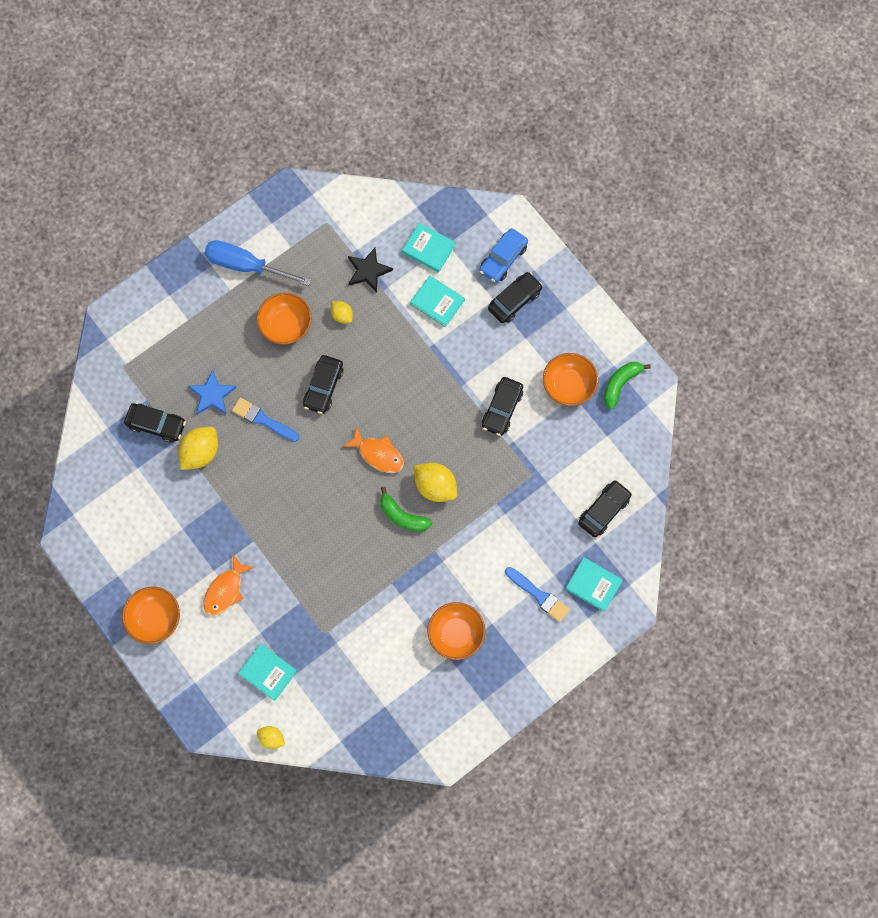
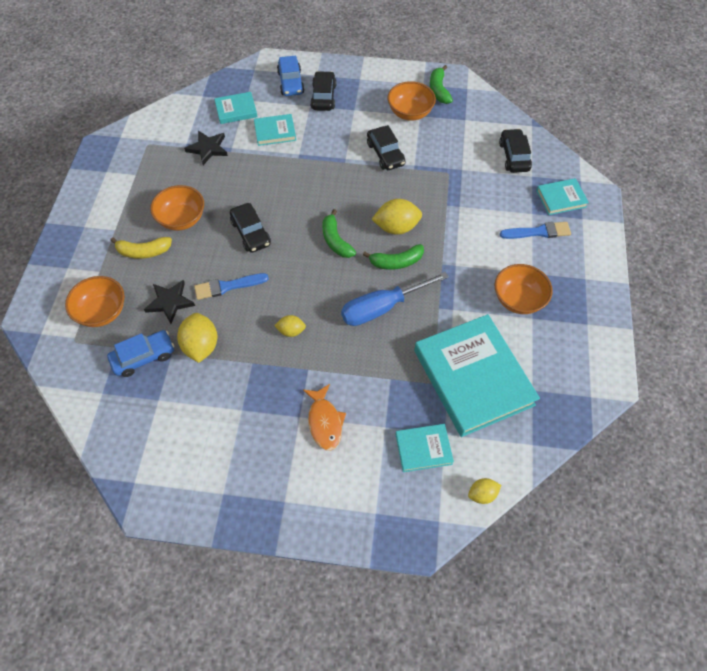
camera: 45 degrees left, 15 degrees down
(155, 618) = (289, 496): orange bowl -> orange bowl (102, 312)
(156, 424) = (143, 357): black car -> blue car
(212, 395) = (170, 302): blue star -> black star
(233, 331) = (144, 252): none -> yellow banana
(246, 266) = (113, 207): blue screwdriver -> blue screwdriver (382, 307)
(342, 315) = (217, 184): yellow lemon -> yellow lemon (291, 331)
(355, 657) = (473, 377): none -> turquoise book
(378, 454) = (335, 240): orange fish -> green banana

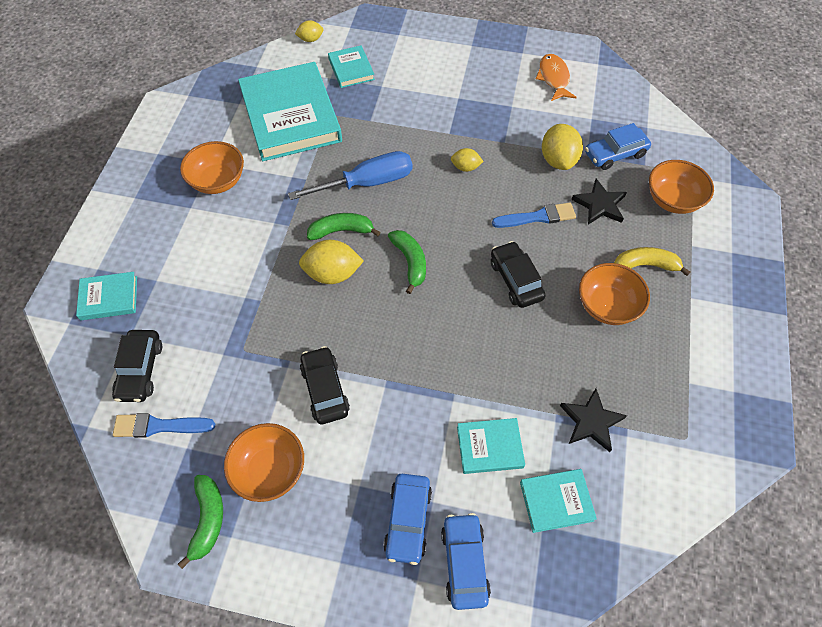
camera: 175 degrees left, 0 degrees up
(323, 97) = (408, 520): black car -> blue car
(324, 422) = (435, 92): orange fish -> orange fish (553, 78)
(423, 449) = (351, 69): turquoise book -> turquoise book turned 75 degrees clockwise
(538, 232) = (160, 255): blue brush -> blue brush (159, 426)

